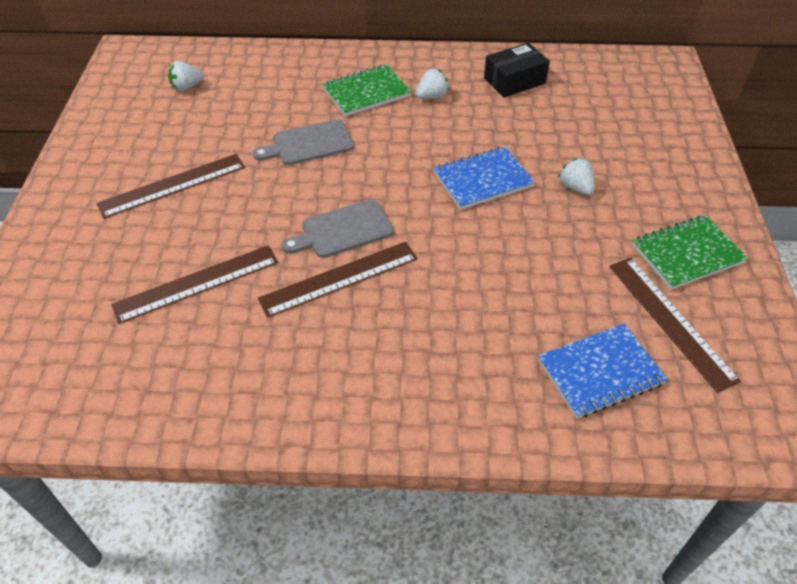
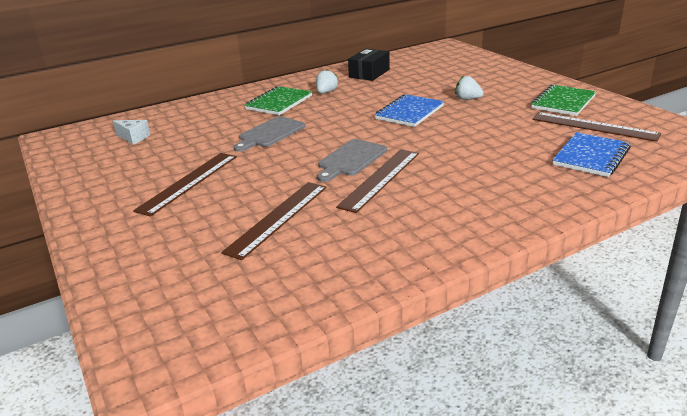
camera: 30 degrees left, 20 degrees down
(187, 87) = (133, 137): white strawberry -> white cheese

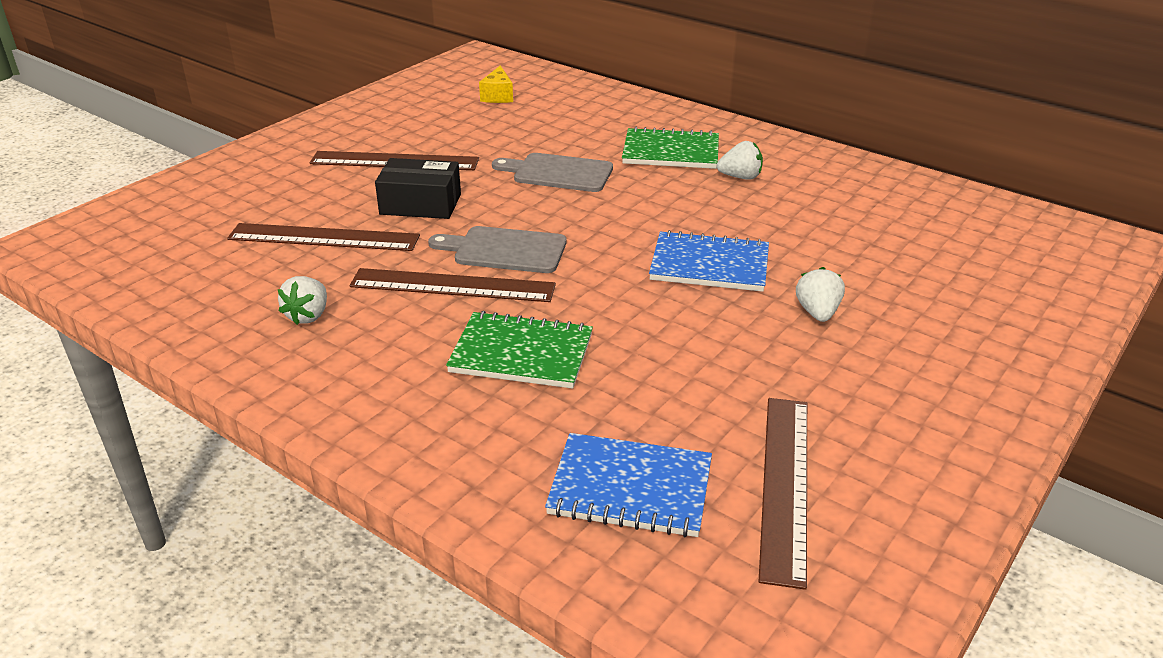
camera: 65 degrees right, 5 degrees up
(133, 137) = (498, 96): white cheese -> yellow cheese
(369, 73) = (861, 194): black box -> black box (420, 204)
(383, 231) = (308, 316): none -> white strawberry
(563, 102) = (894, 432): green notebook -> green notebook (521, 354)

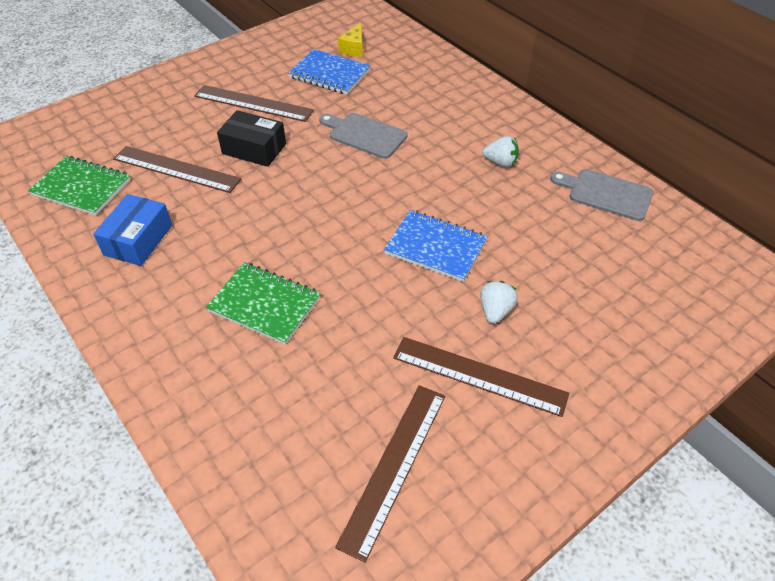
camera: 15 degrees right, 15 degrees up
(308, 316) = (138, 240): white strawberry -> blue box
(453, 285) = (244, 231): brown ruler -> brown ruler (479, 375)
(505, 250) = (294, 204): grey cutting board -> grey cutting board (606, 194)
(630, 488) = (286, 443): blue notebook -> blue notebook (329, 74)
(671, 152) = (458, 127): green notebook -> green notebook (82, 187)

